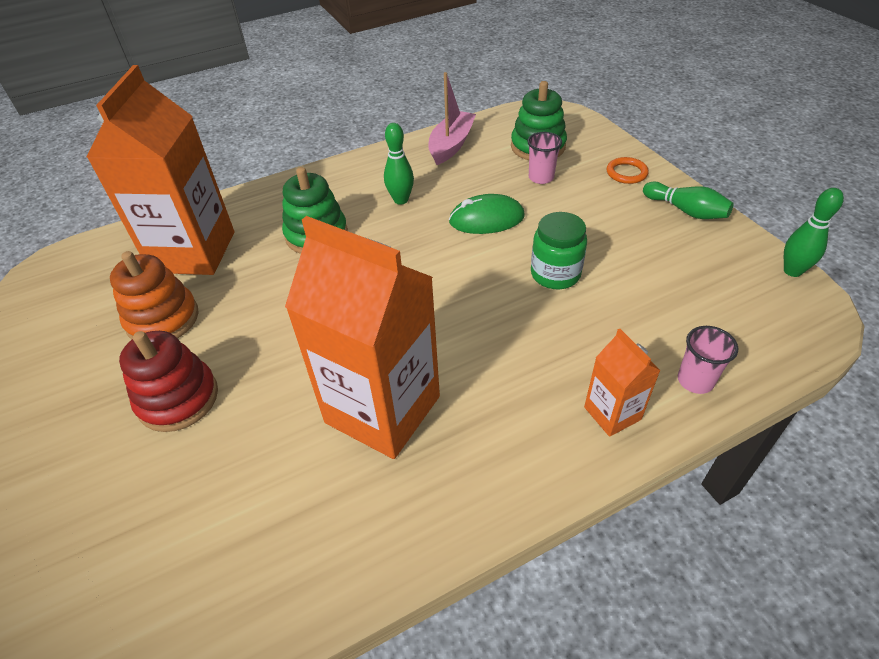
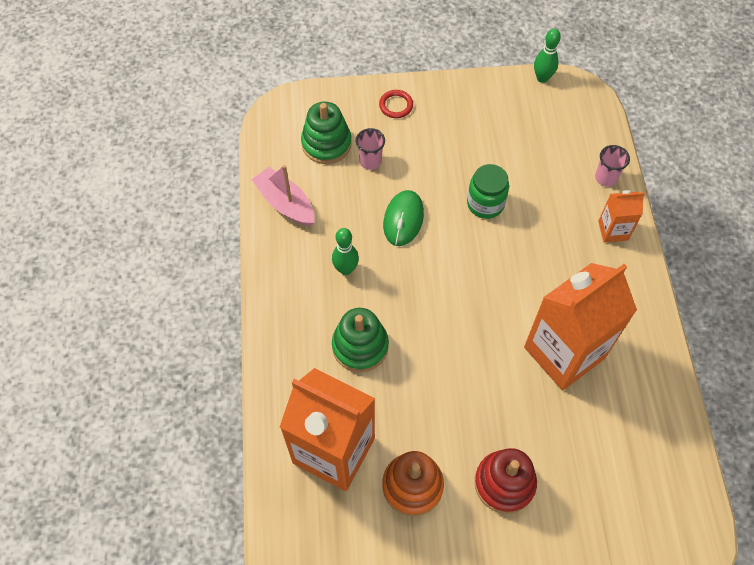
camera: 70 degrees left, 15 degrees up
(626, 173) = (396, 105): orange ring -> red ring
(686, 211) = (458, 96): green bowling pin -> none

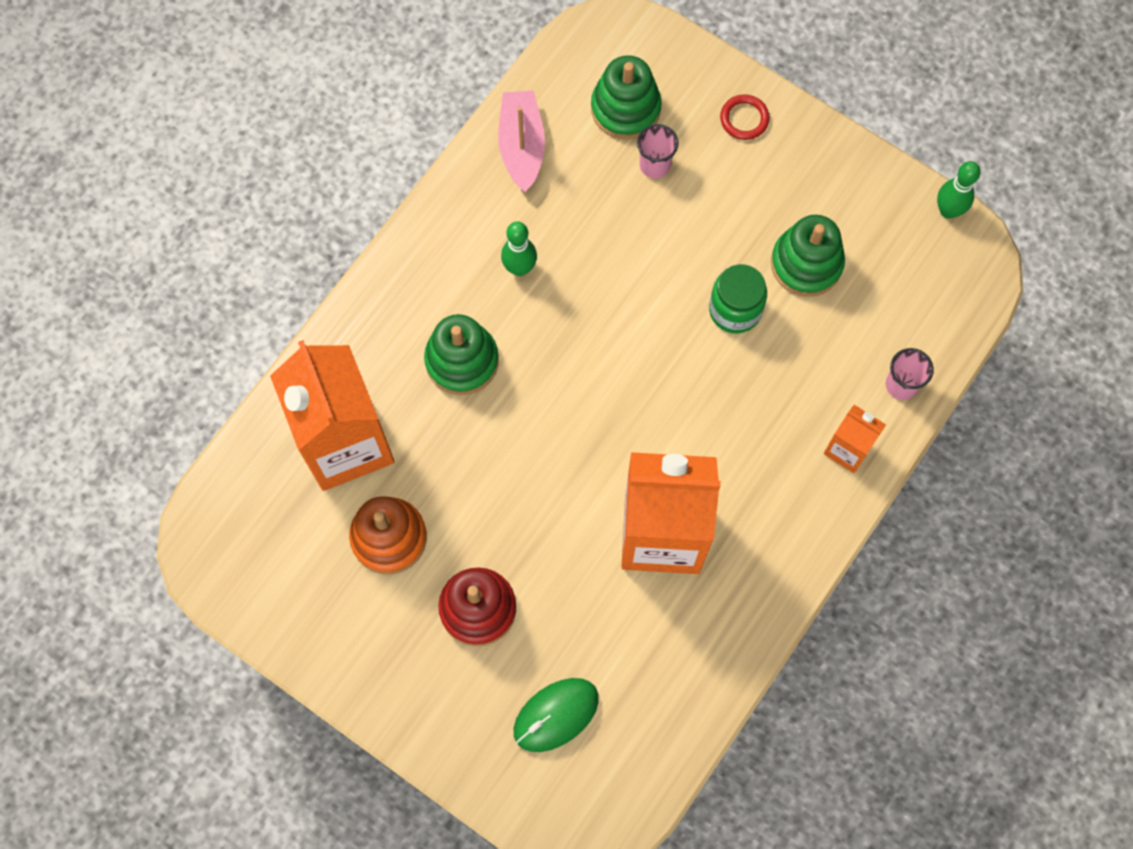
camera: 40 degrees right, 10 degrees up
(403, 219) = (629, 259): green mouse -> green mouse (556, 715)
(498, 153) = (806, 263): none -> green stacking toy

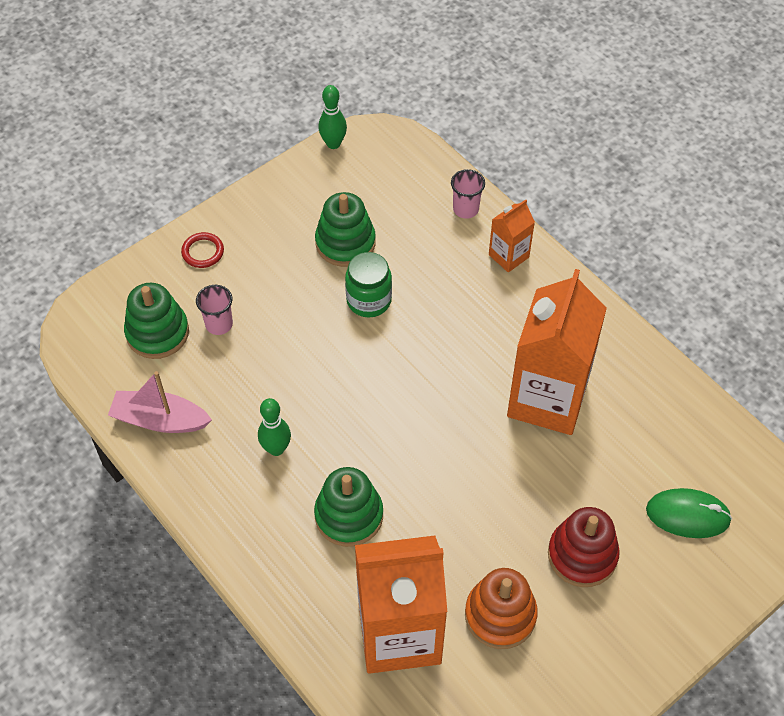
camera: 75 degrees left, 15 degrees down
(556, 715) = (687, 515): green mouse -> green mouse turned 60 degrees counterclockwise

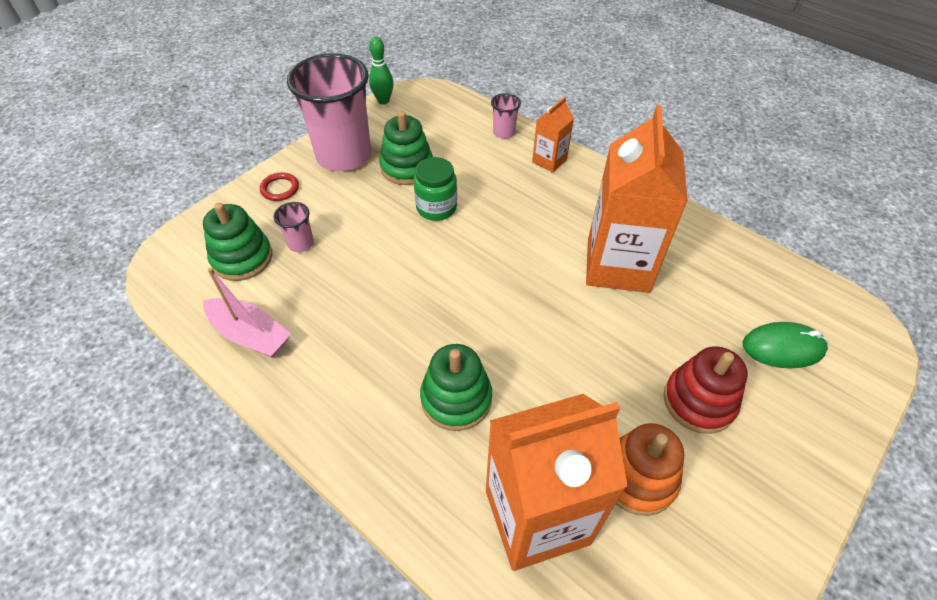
camera: 10 degrees left, 5 degrees down
(160, 420) = (250, 335): pink boat -> pink boat turned 150 degrees counterclockwise
(276, 449) = (371, 345): green bowling pin -> none
(277, 217) = (344, 156): none -> pink cup

